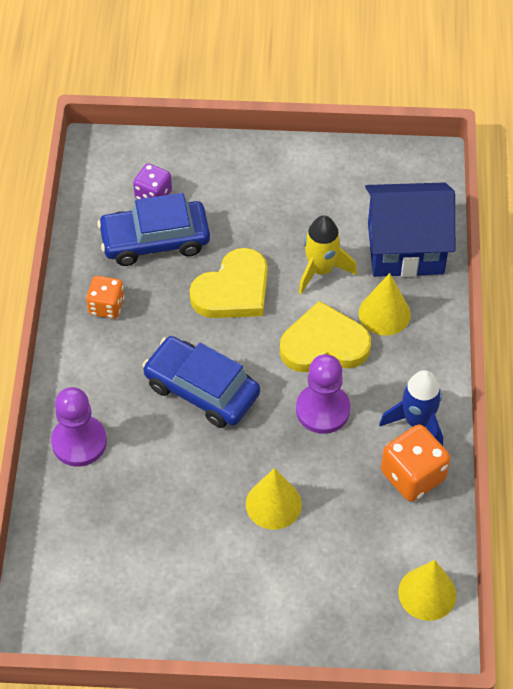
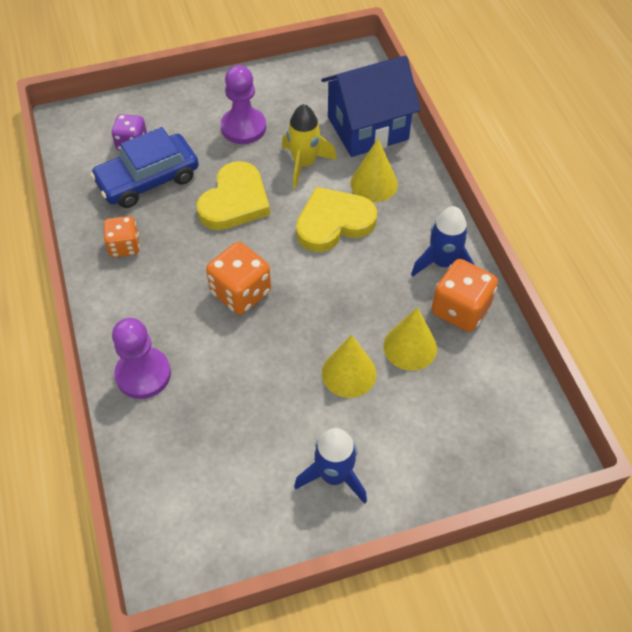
camera: 20 degrees left, 0 degrees up
(201, 390) = (241, 293): blue car -> orange dice
(218, 596) = (334, 476): none -> blue rocket
(322, 410) = (357, 277): purple pawn -> purple pawn (243, 127)
(427, 593) = (521, 408): yellow cone -> yellow cone (410, 347)

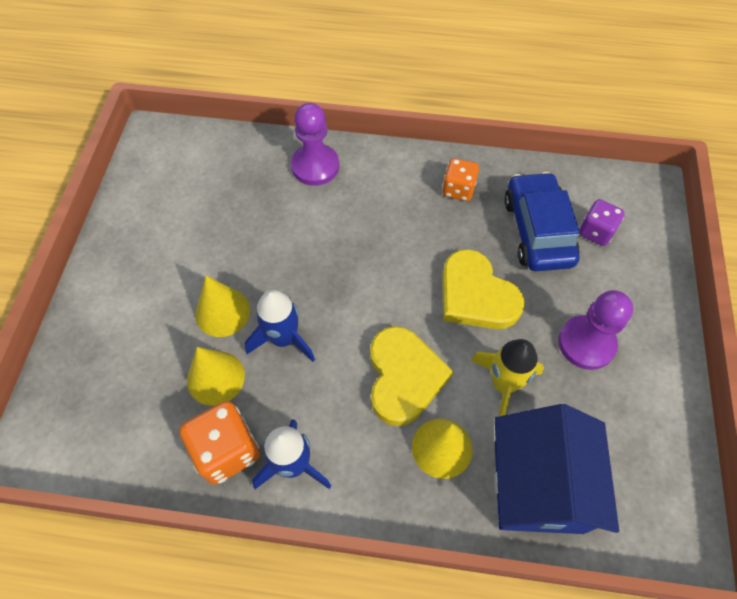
camera: 115 degrees right, 5 degrees up
(241, 293) = (358, 260): orange dice -> none
(334, 476) = (141, 260): blue rocket -> blue rocket (283, 338)

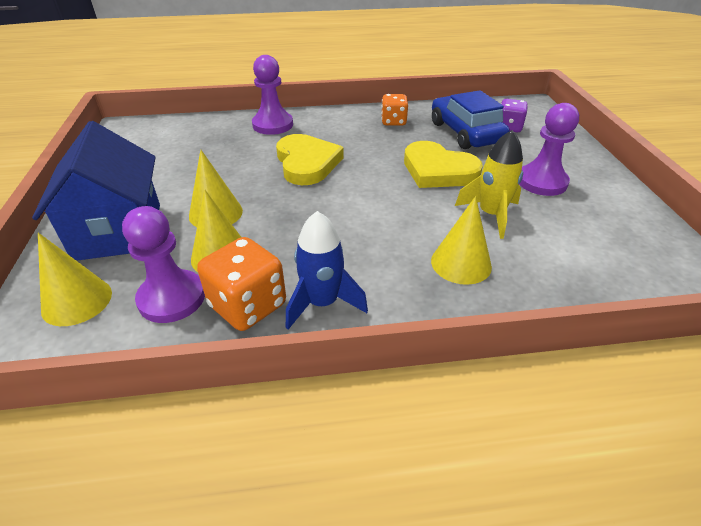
camera: 15 degrees left, 20 degrees down
(83, 405) = (77, 301): none -> yellow cone
(163, 423) = (172, 298): none -> purple pawn
(283, 338) = (280, 220): blue rocket -> none
(404, 377) = (402, 225): yellow heart -> yellow heart (307, 163)
(537, 486) = (561, 272): blue house -> blue house (119, 231)

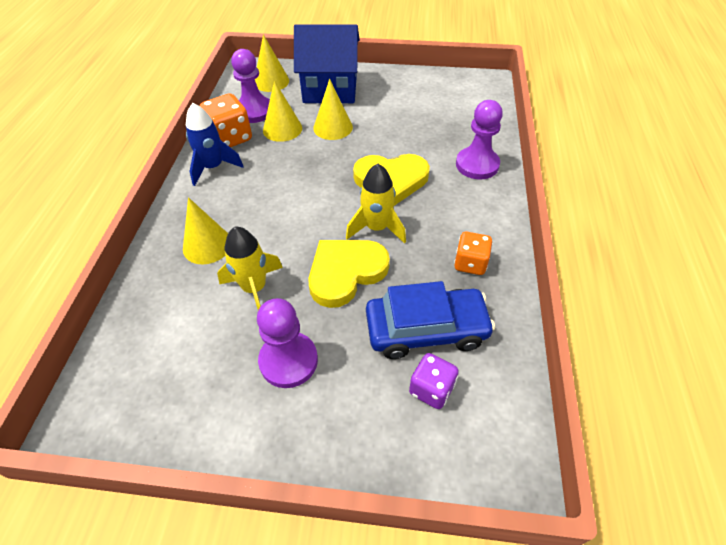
camera: 105 degrees right, 10 degrees up
(377, 163) = (376, 228): none -> yellow rocket

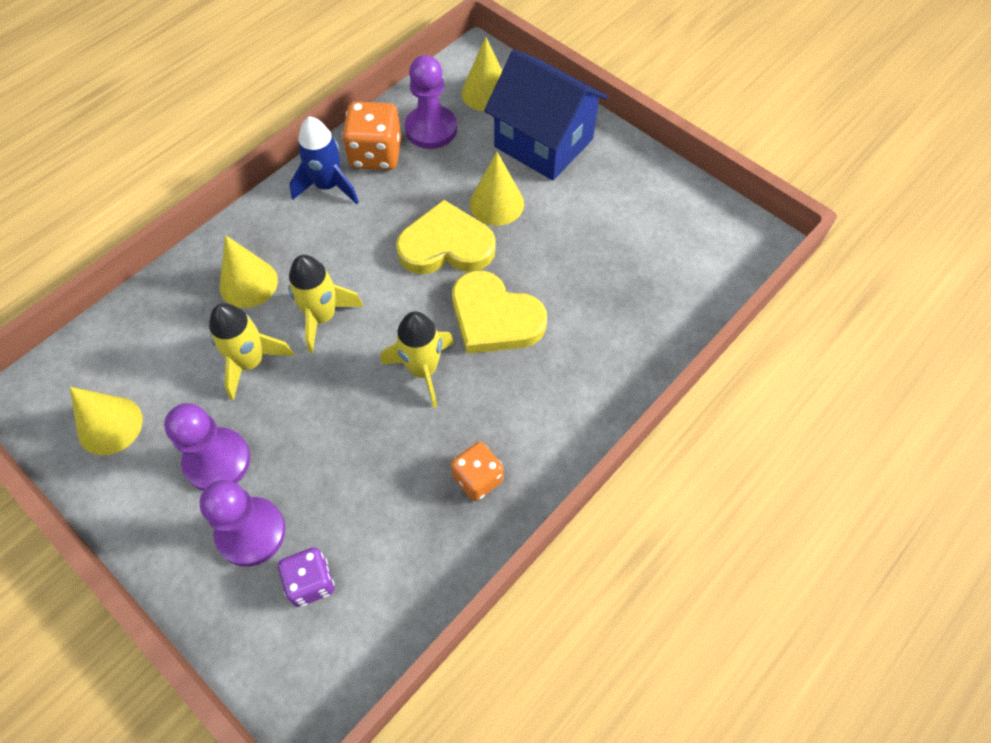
camera: 35 degrees right, 10 degrees up
(281, 236) = (322, 317): none -> yellow rocket
(282, 129) = (440, 173): yellow cone -> yellow cone (110, 425)
(345, 273) = (346, 403): yellow heart -> yellow heart (446, 245)
(426, 329) = (363, 519): blue car -> none
(477, 165) = (612, 359): purple pawn -> purple pawn (251, 532)

